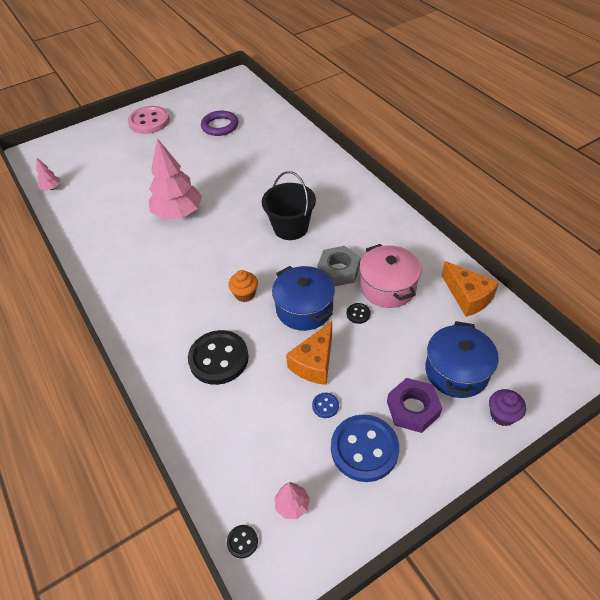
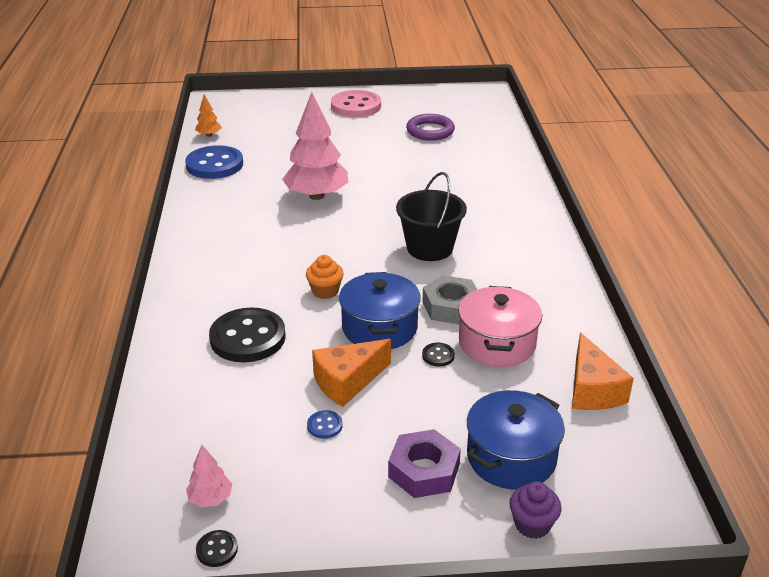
camera: 25 degrees right, 15 degrees down
(51, 188) = (209, 135): pink tree -> orange tree
(242, 542) = (133, 506): black button -> black button (217, 550)
(364, 449) = (333, 484): blue button -> blue button (214, 165)

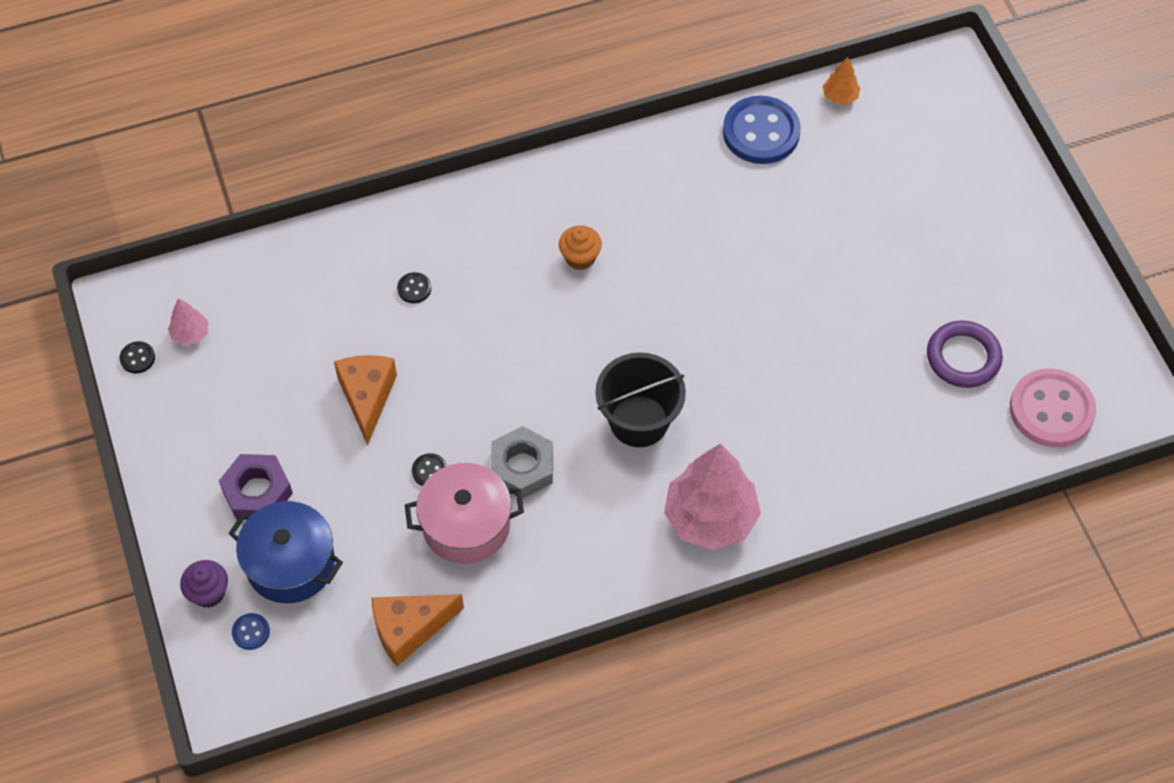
camera: 75 degrees right, 25 degrees up
(248, 338) = (414, 289): black button -> black button, size x0.42
(316, 196) = (722, 267): pink tree -> pink tree (710, 518)
(324, 426) = (299, 395): blue button -> blue button (251, 632)
(325, 291) = (516, 335): orange cupcake -> orange cupcake (580, 257)
(347, 382) = (367, 397): orange cheese -> orange cheese turned 45 degrees clockwise
(356, 106) = (1007, 242): pink button -> pink button (1051, 410)
(379, 328) = (463, 405): blue pot -> none

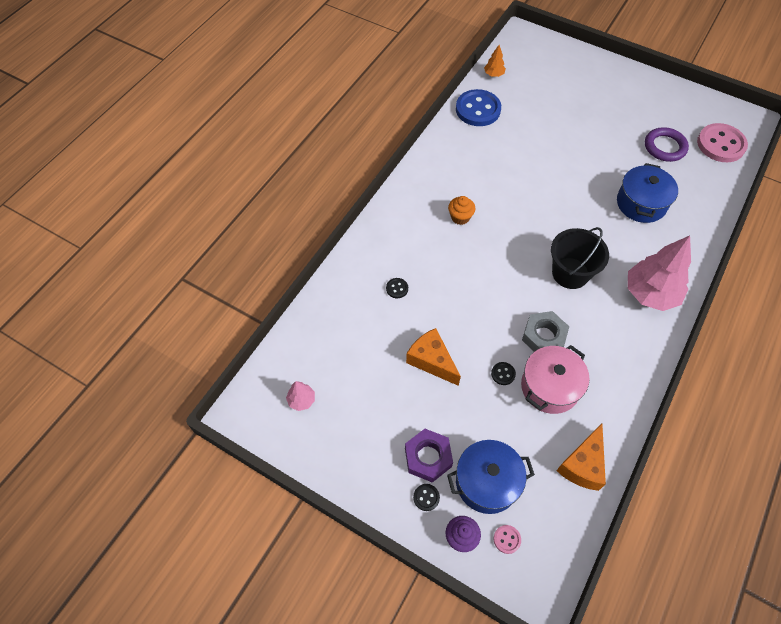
camera: 40 degrees left, 0 degrees up
(137, 358) = (284, 437): black button -> black button (426, 497)
(251, 632) = (507, 539): blue button -> pink button
(835, 405) = (641, 203): none -> blue pot

